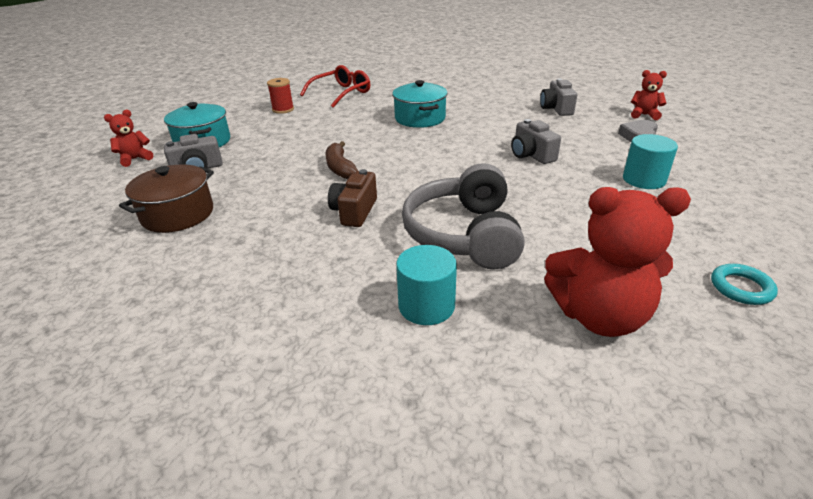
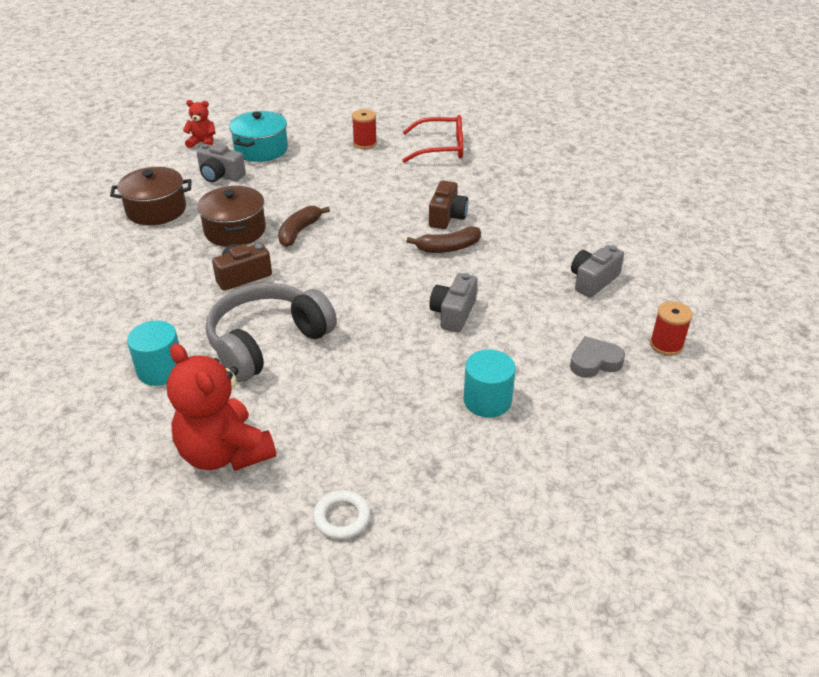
camera: 45 degrees right, 5 degrees up
(285, 191) = (235, 230): none -> brown pot
(420, 118) = (447, 216): turquoise pot -> brown camera
(455, 130) = (448, 248): none -> brown banana
(644, 115) = (666, 345): red teddy bear -> red spool
(741, 288) = (342, 517): turquoise ring -> white ring

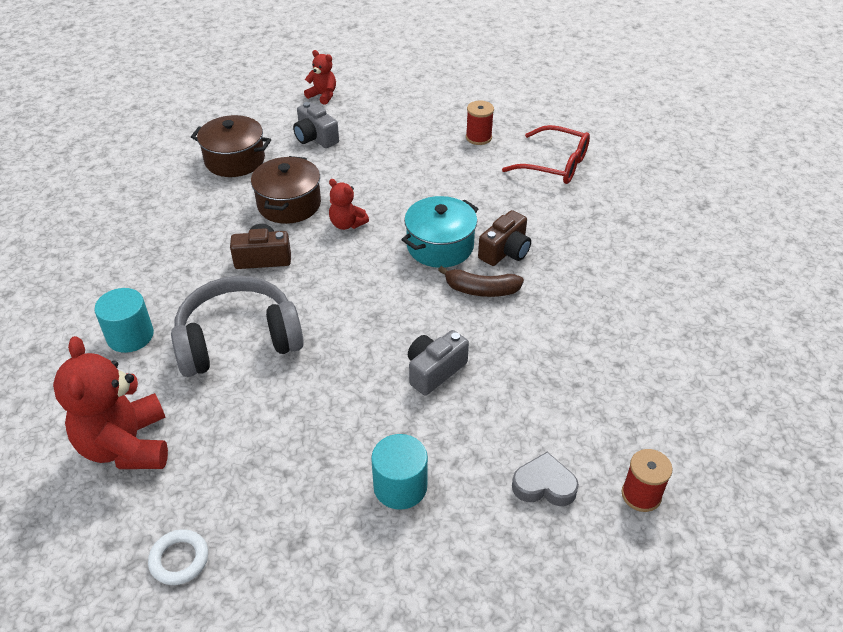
camera: 25 degrees right, 5 degrees up
(261, 149) = (372, 117): turquoise pot -> turquoise pot (440, 246)
(299, 232) = (347, 224): brown banana -> red teddy bear
(593, 281) = (612, 383): grey camera -> none

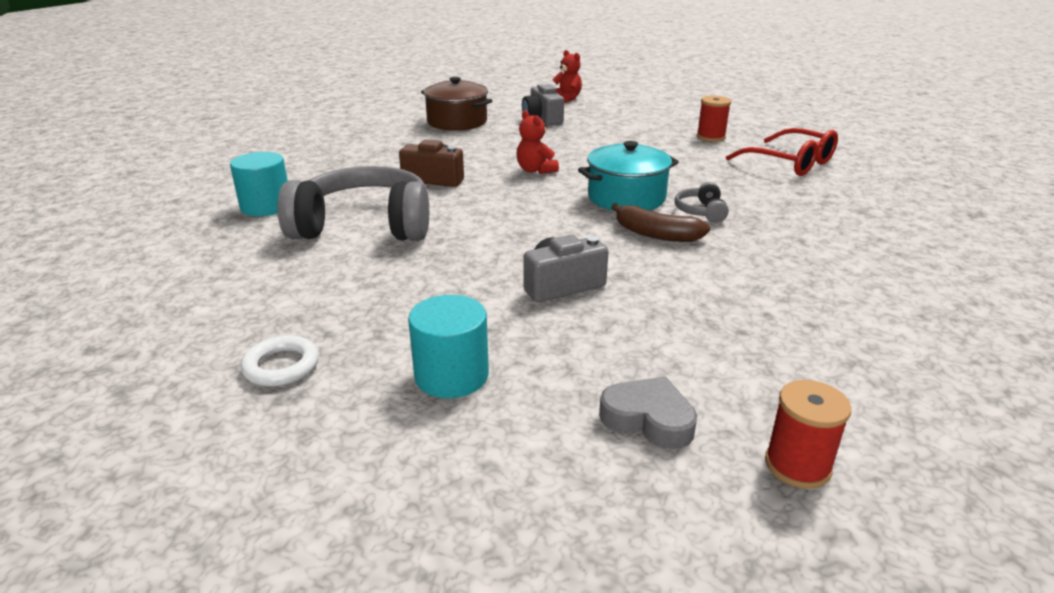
camera: 20 degrees right, 15 degrees down
(126, 445) = (186, 277): red teddy bear -> none
(179, 559) = (146, 379): white ring -> white ring (281, 366)
(289, 204) = (487, 151): brown pot -> none
(505, 251) = (701, 212): brown camera -> grey headphones

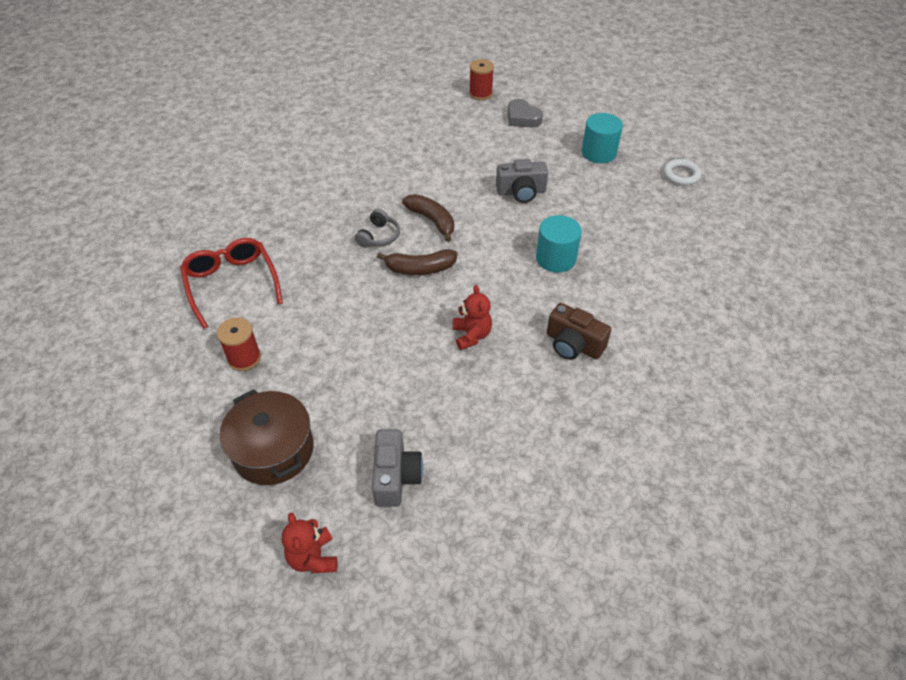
camera: 160 degrees left, 20 degrees up
(266, 206) = (729, 335): turquoise cylinder -> turquoise cylinder (555, 258)
(364, 226) = (641, 283): grey headphones -> none
(457, 122) = (513, 501): brown pot -> brown pot (273, 450)
(626, 197) = (420, 269): turquoise pot -> brown banana

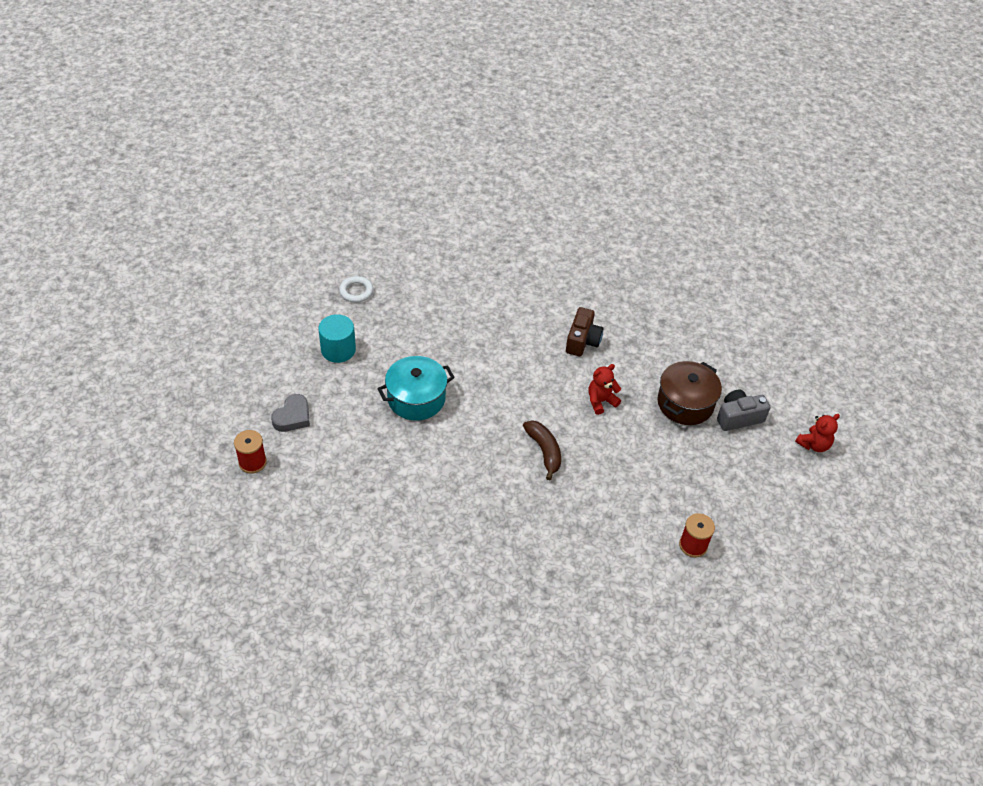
camera: 110 degrees left, 0 degrees up
(232, 284) = (622, 589): red glasses -> none
(273, 450) = (758, 493): brown pot -> brown pot (685, 403)
(379, 236) = (516, 493): grey headphones -> none
(432, 221) = (480, 457): brown banana -> none
(521, 192) = (416, 398): grey camera -> turquoise pot
(555, 258) = (495, 362): turquoise cylinder -> none

